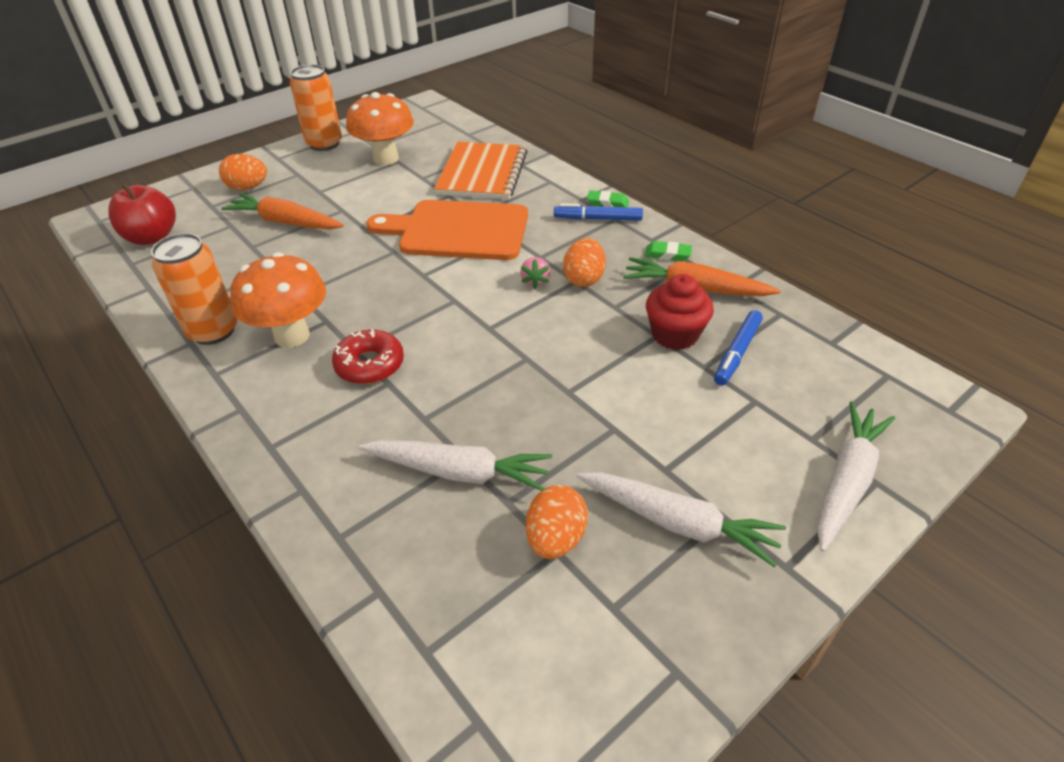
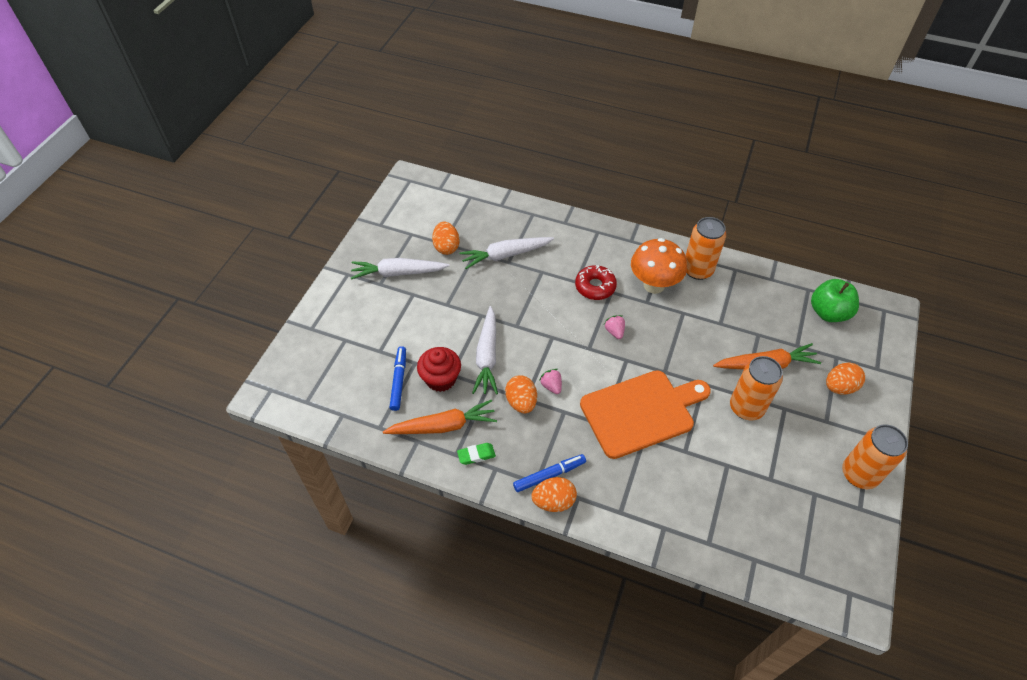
camera: 150 degrees right, 10 degrees up
(152, 237) = (828, 313): red apple -> green apple
(352, 202) = (746, 407): none -> orange can
(386, 159) = (783, 477): orange mushroom -> none
(405, 305) = (614, 331): none -> pink strawberry
(482, 173) = (685, 496): orange notebook -> none
(607, 203) = (553, 501): green eraser -> orange egg
(846, 481) = (325, 323): white carrot -> white carrot (487, 356)

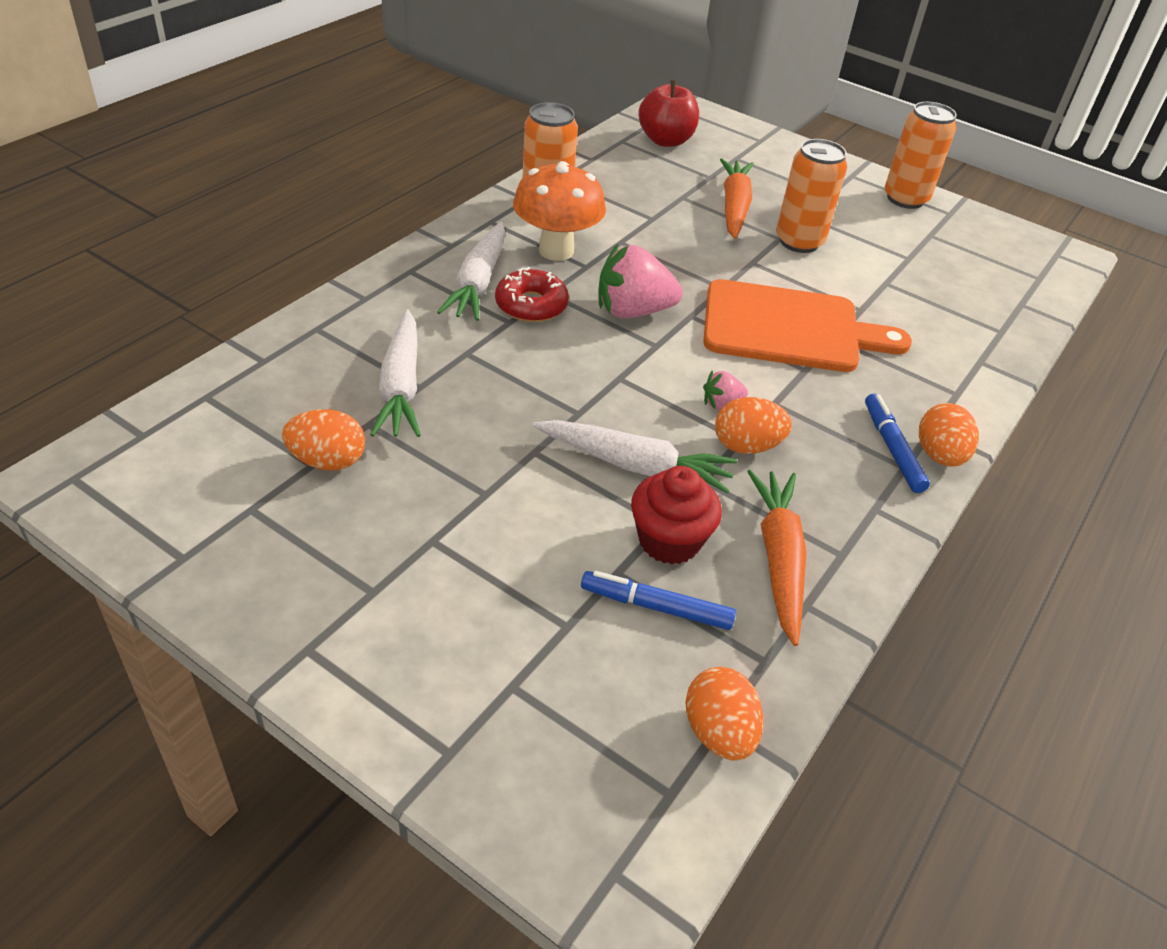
camera: 80 degrees left, 10 degrees down
(398, 273) = (357, 553): white carrot -> white carrot (478, 282)
(476, 455) = (846, 527): green eraser -> none
(614, 331) = (632, 311): pink strawberry -> pink strawberry, size x2.06
(641, 412) = (789, 328): orange cutting board -> orange cutting board turned 105 degrees clockwise
(828, 313) = (665, 140): green apple -> red apple
(839, 387) = (781, 171): orange egg -> orange egg (718, 732)

